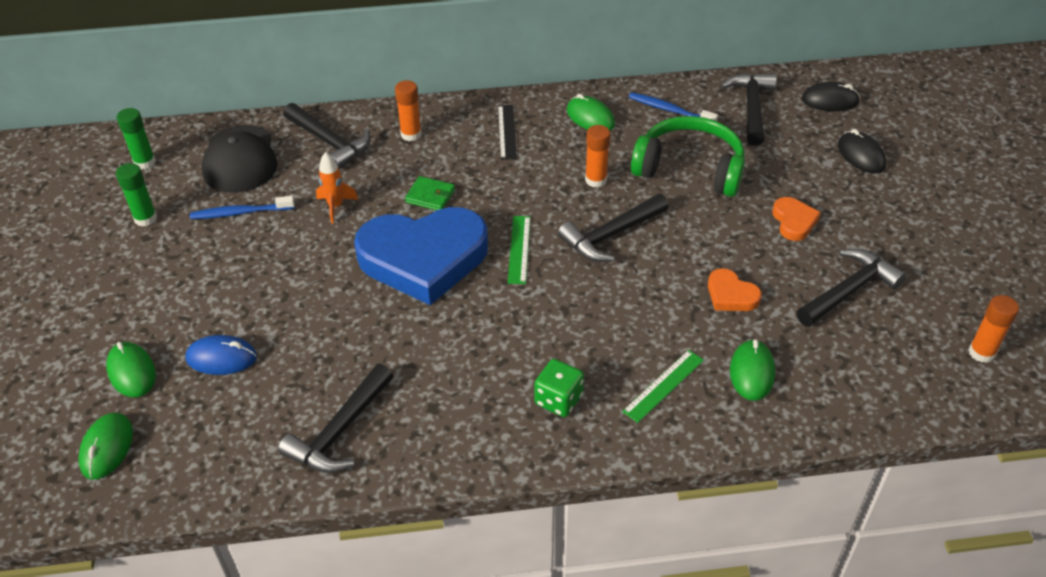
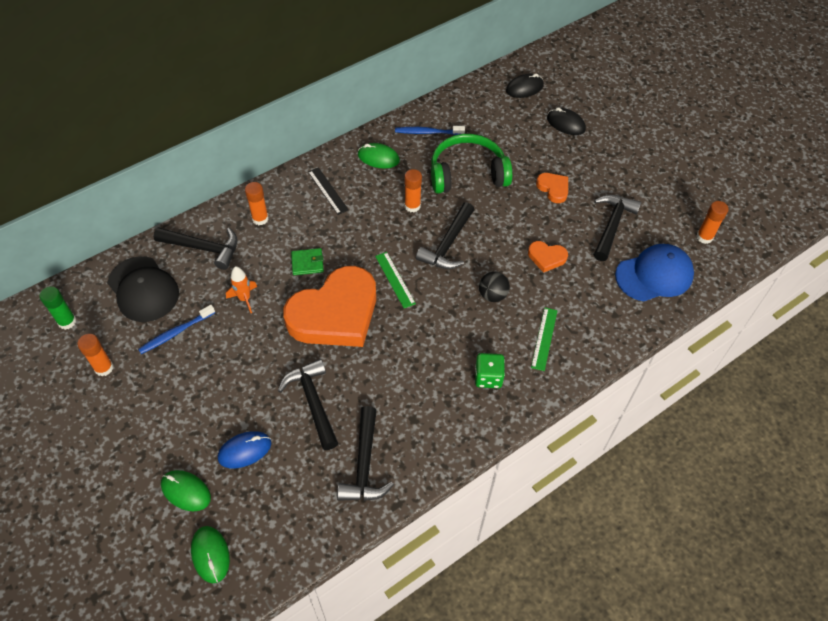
camera: 30 degrees left, 10 degrees up
(145, 218) = (104, 368): green glue stick -> orange glue stick
(424, 259) = (335, 313): blue heart -> orange heart
(629, 311) = (492, 295): none -> black ball
(751, 107) = (479, 111): black hammer -> black hammer (313, 402)
(752, 372) = (589, 306): green mouse -> none
(873, 371) = (654, 275): none -> blue cap

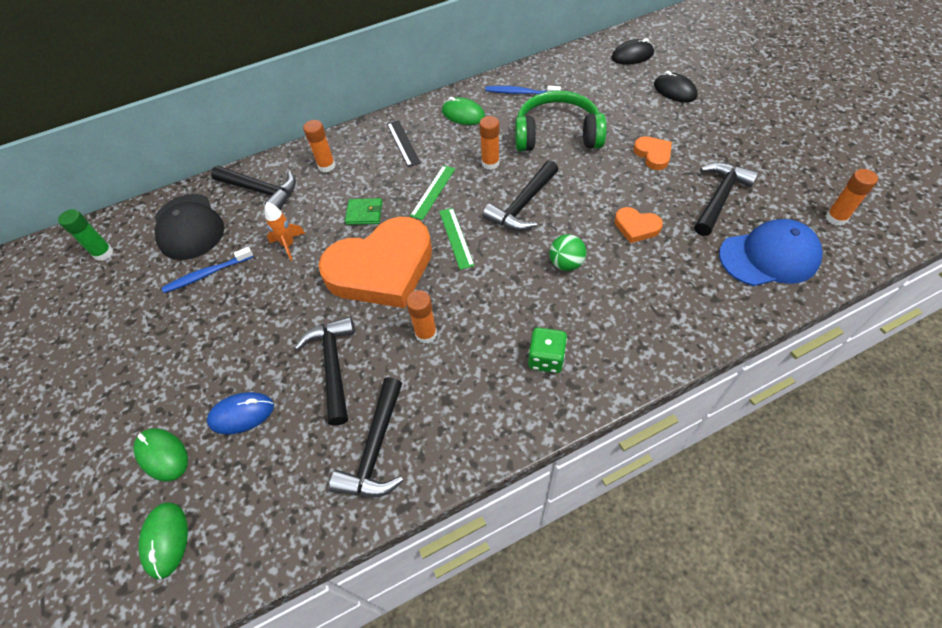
camera: 15 degrees right, 0 degrees up
(104, 368) = (122, 304): orange glue stick -> orange glue stick (426, 334)
(492, 295) = (566, 263): black ball -> green ball
(544, 338) = (622, 319): green ruler -> green ruler (433, 192)

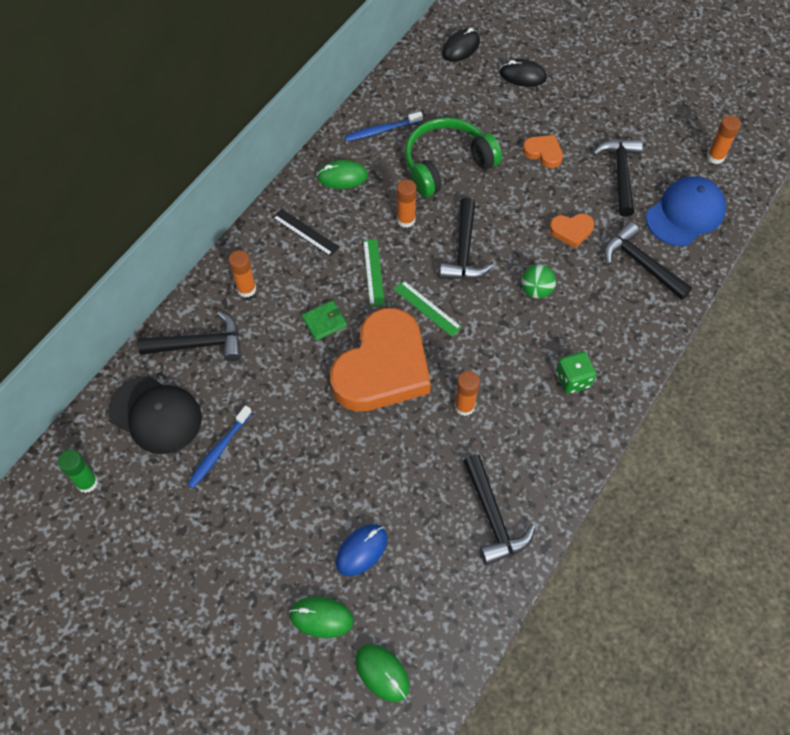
camera: 35 degrees left, 5 degrees up
(288, 245) = (276, 385): orange rocket -> none
(333, 365) = (407, 471): black hammer -> black hammer (641, 263)

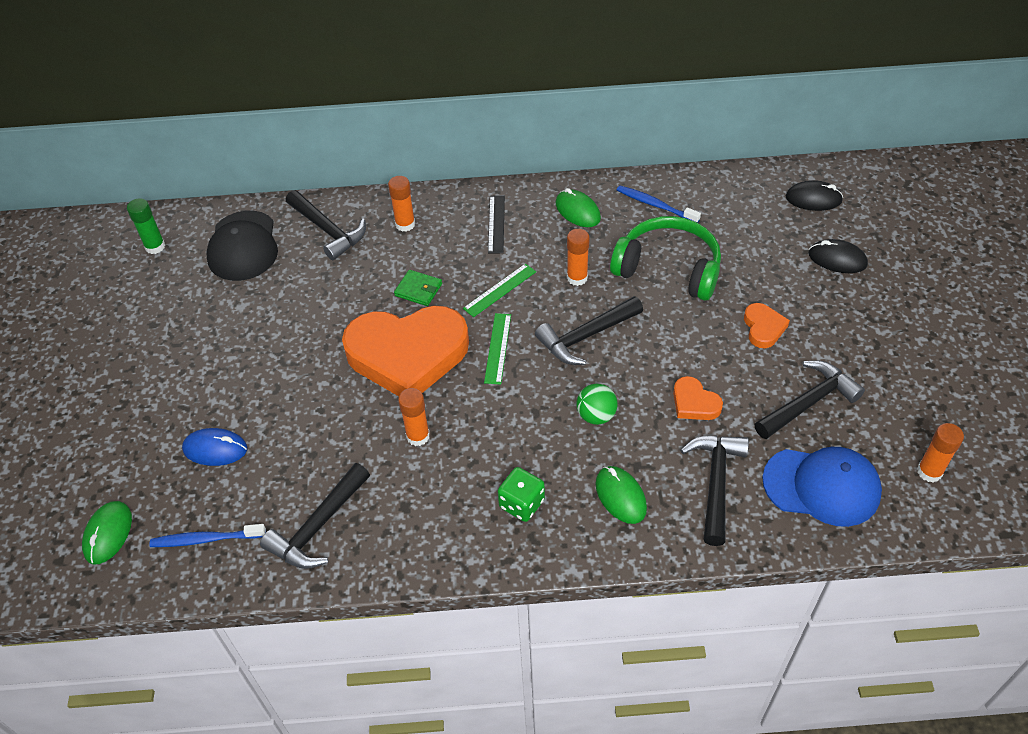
camera: 55 degrees right, 10 degrees down
(219, 450) = (240, 301): blue toothbrush -> blue toothbrush (206, 539)
(321, 617) = (133, 460): green mouse -> green mouse (620, 496)
(522, 75) = (837, 259): black mouse -> black mouse turned 45 degrees counterclockwise

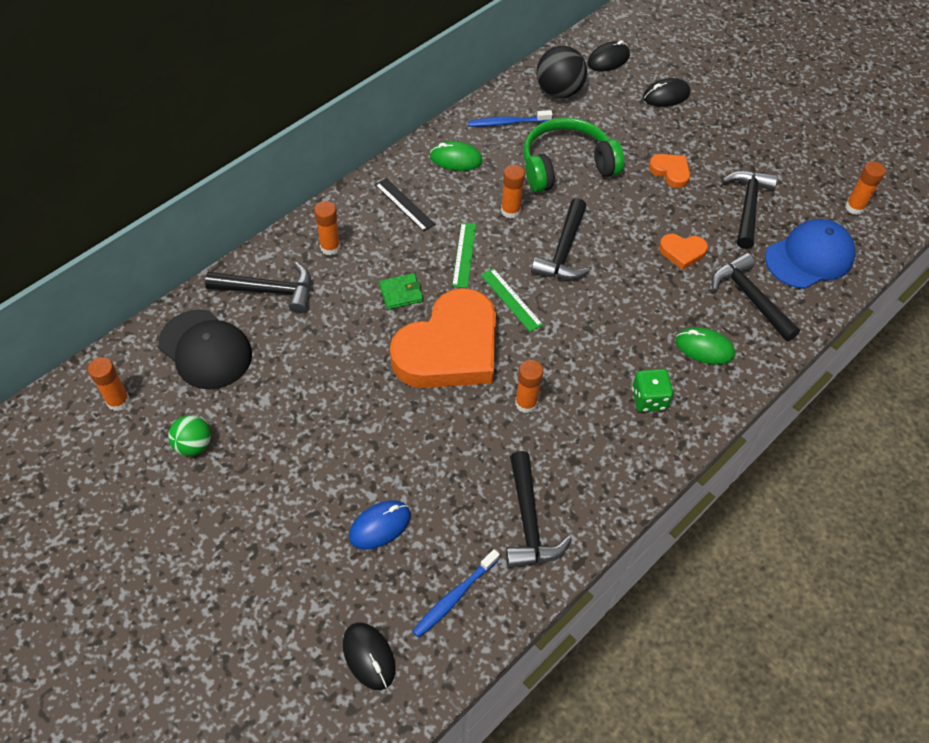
camera: 45 degrees left, 5 degrees up
(108, 534) = (368, 656): green mouse -> black mouse
(155, 246) = (118, 401): green glue stick -> orange glue stick
(596, 415) = (630, 303): green ball -> green ball (194, 445)
(732, 203) = (559, 91): none -> black ball

